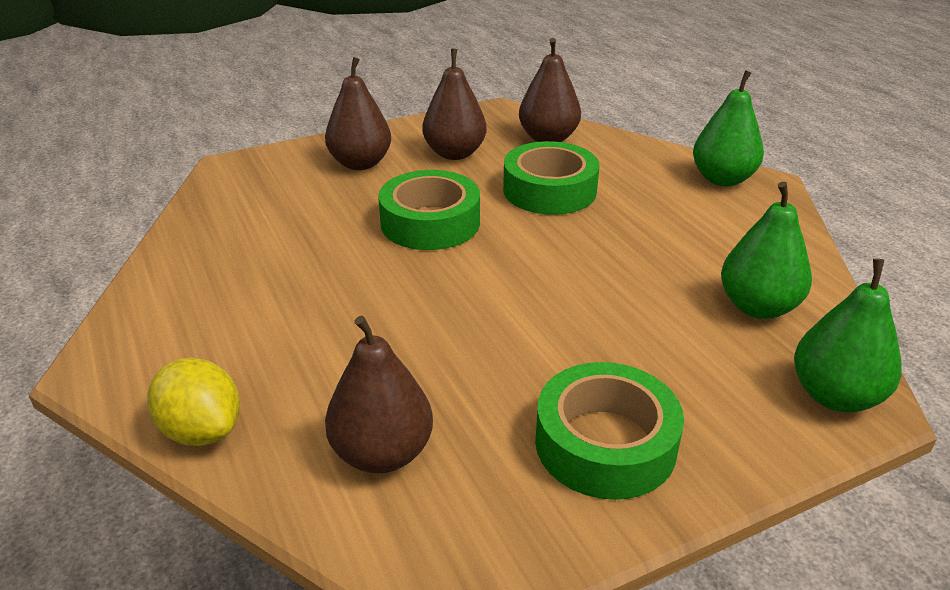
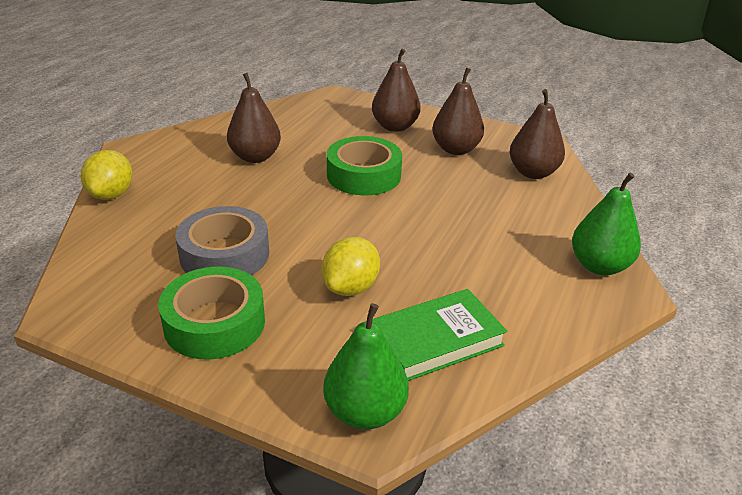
camera: 50 degrees right, 0 degrees up
(382, 453) = (139, 251): brown pear -> brown pear (255, 157)
(473, 382) = (224, 254): none -> grey tape
(549, 190) = (464, 200): green tape -> none
(628, 319) = (351, 287): none -> yellow lemon
(757, 307) = (436, 340): green pear -> green book

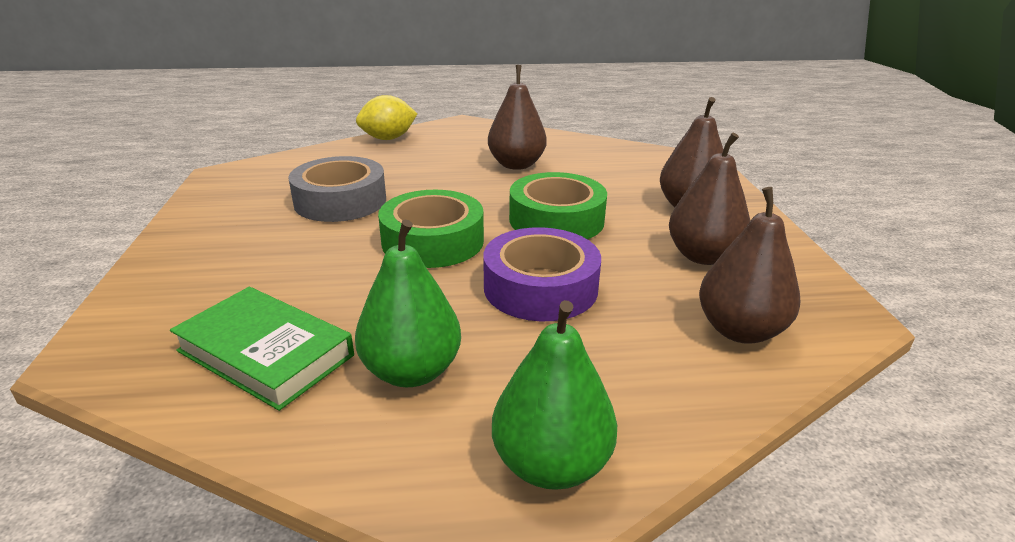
camera: 60 degrees right, 5 degrees down
(214, 323) = (234, 228): green tape -> green tape (433, 241)
(351, 287) = (333, 273): yellow lemon -> none
(365, 412) = (121, 341): green pear -> green pear (411, 371)
(444, 212) = (540, 287): none -> purple tape

